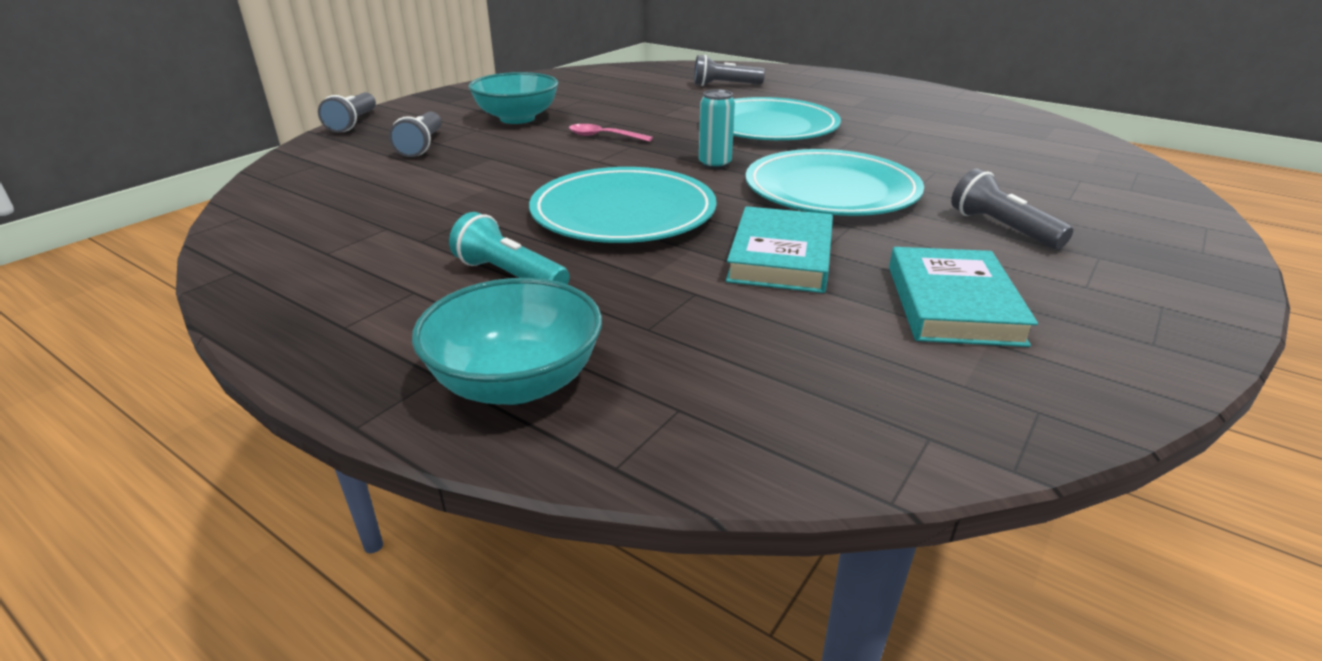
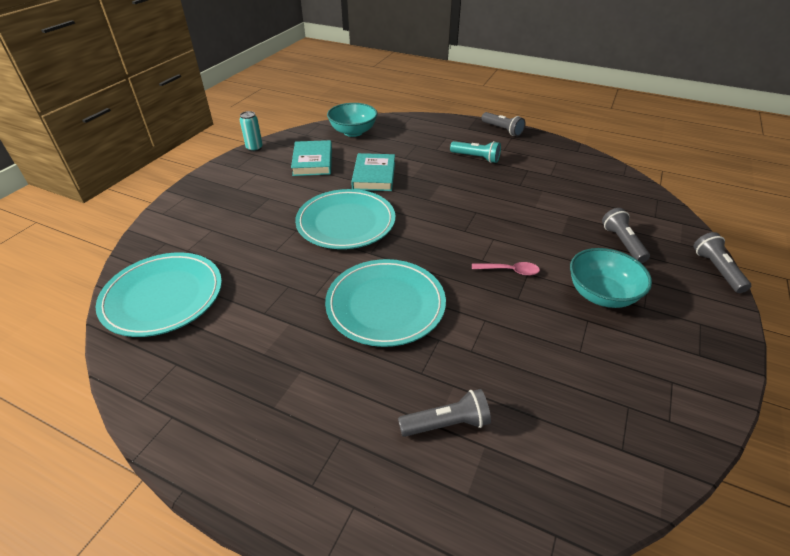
camera: 170 degrees right, 10 degrees up
(516, 382) = (446, 128): turquoise bowl -> turquoise bowl (353, 132)
(623, 213) = (452, 194): turquoise plate -> turquoise plate (163, 297)
(714, 164) = (417, 242): turquoise can -> turquoise can (254, 148)
(1001, 228) = (268, 201): grey flashlight -> grey flashlight (502, 130)

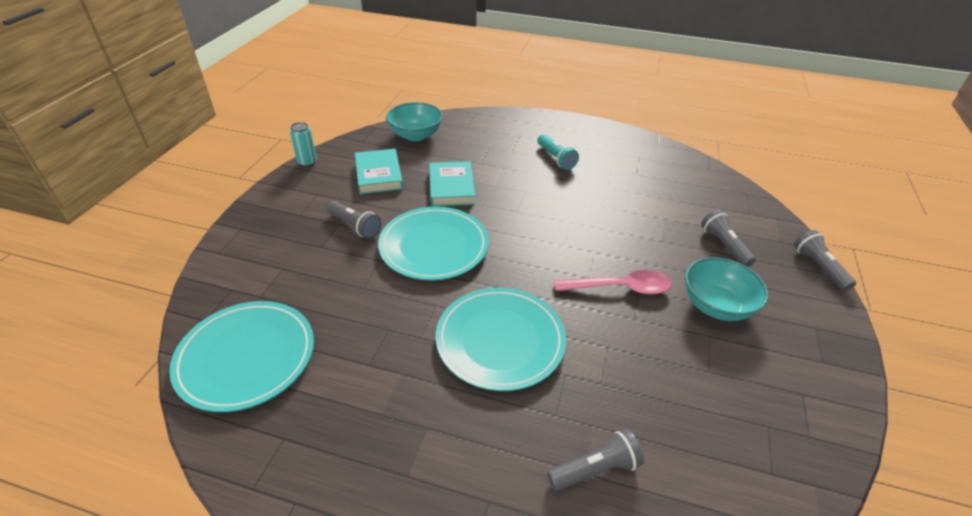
camera: 10 degrees left, 0 degrees up
(476, 158) = (556, 158): turquoise flashlight -> turquoise flashlight turned 45 degrees clockwise
(502, 130) = (576, 123): grey flashlight -> grey flashlight (355, 226)
(510, 271) = (620, 288): pink spoon -> pink spoon, size x1.64

